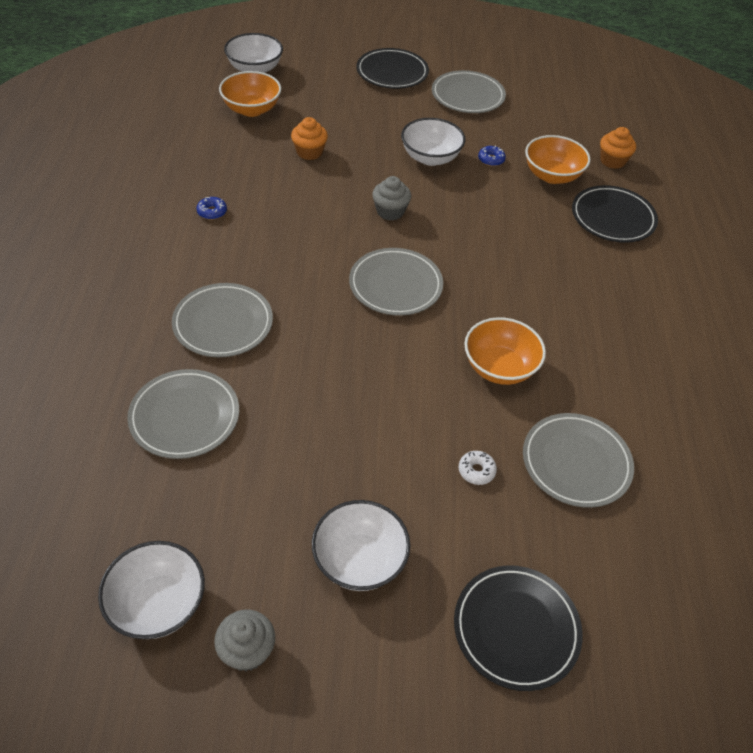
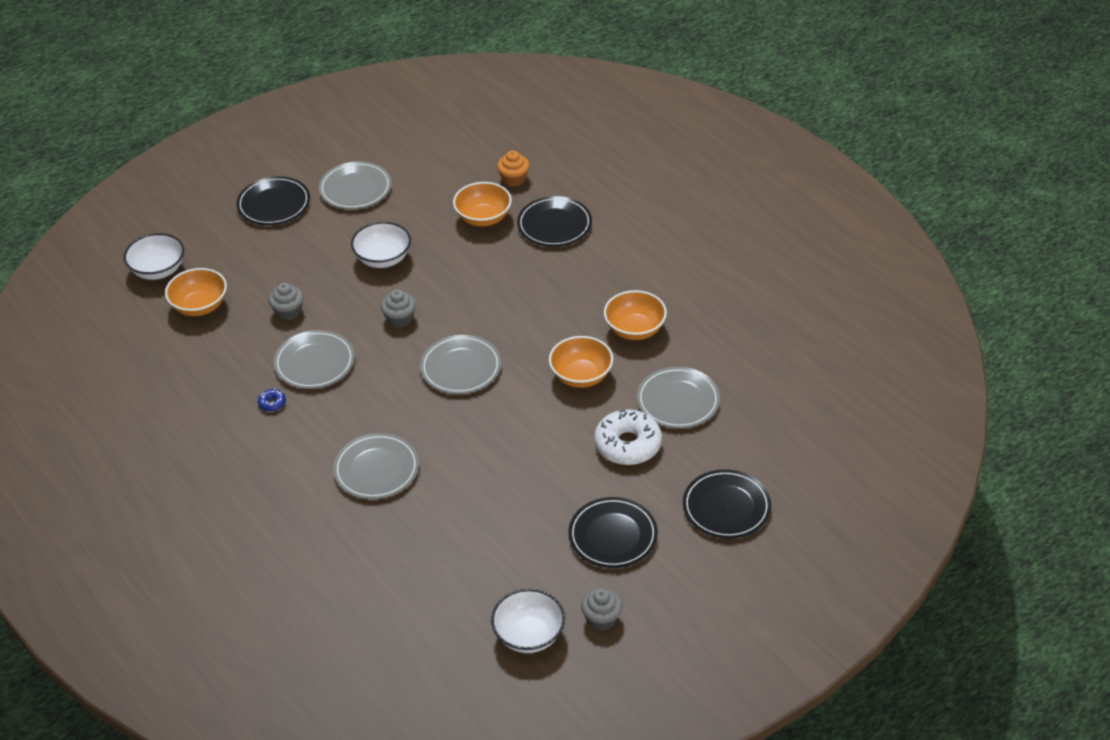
camera: 35 degrees left, 5 degrees down
(185, 416) = (422, 538): grey plate -> grey plate (314, 363)
(309, 152) = (288, 312): orange cupcake -> grey cupcake
(359, 560) = (613, 536): white bowl -> black plate
(476, 471) = (628, 445): white donut -> white donut, size x2.34
(491, 160) = (428, 232): blue donut -> none
(599, 358) = (635, 329): none -> orange bowl

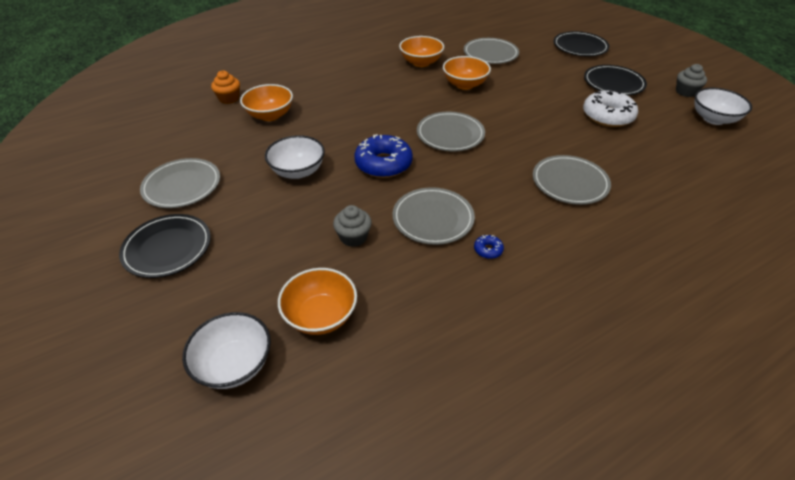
camera: 85 degrees left, 0 degrees up
(400, 319) = (383, 164): grey cupcake -> blue donut
(554, 225) = (296, 84): black plate -> none
(628, 445) = (531, 73): white donut -> white donut (607, 116)

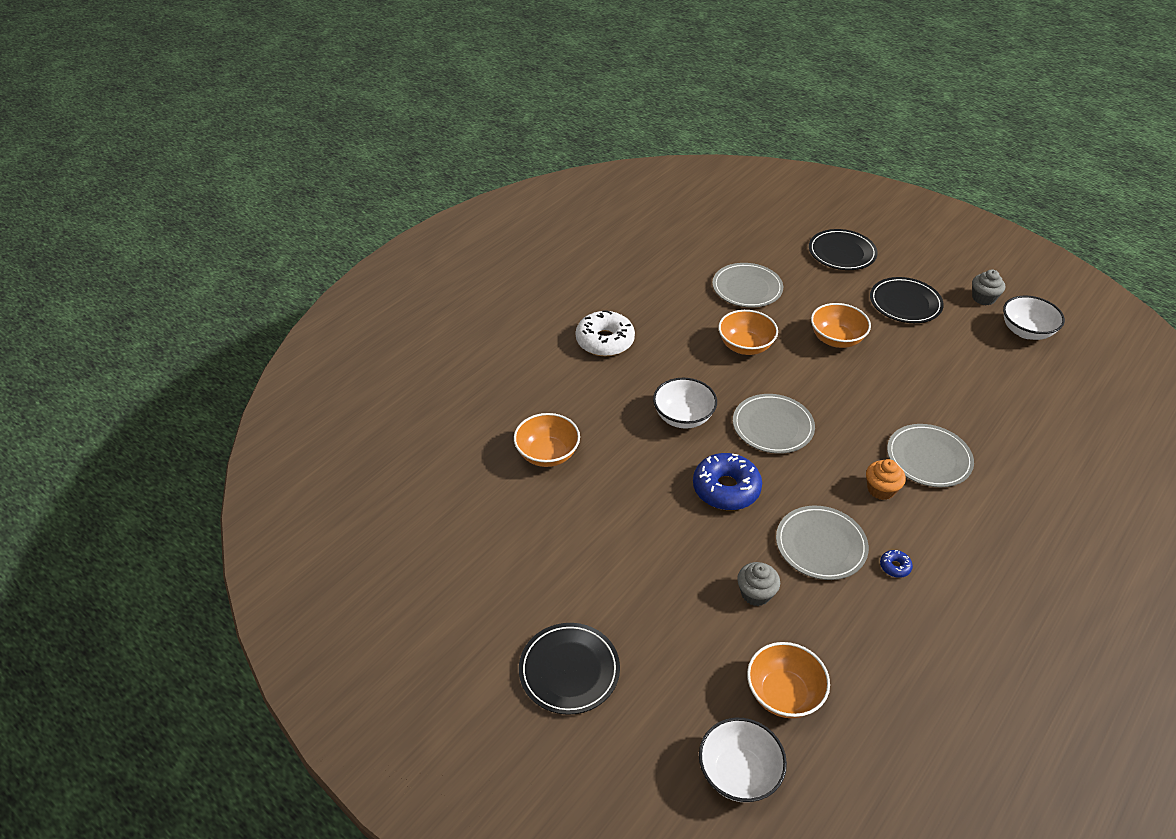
camera: 20 degrees left, 0 degrees up
(182, 186) = (520, 586): grey plate -> none
(229, 98) = (476, 442): orange cupcake -> orange cupcake (881, 489)
(298, 171) = (638, 526): white bowl -> white bowl (683, 417)
(421, 62) = (674, 323): orange bowl -> orange bowl (836, 339)
(607, 116) = (921, 355): white donut -> white donut (605, 341)

